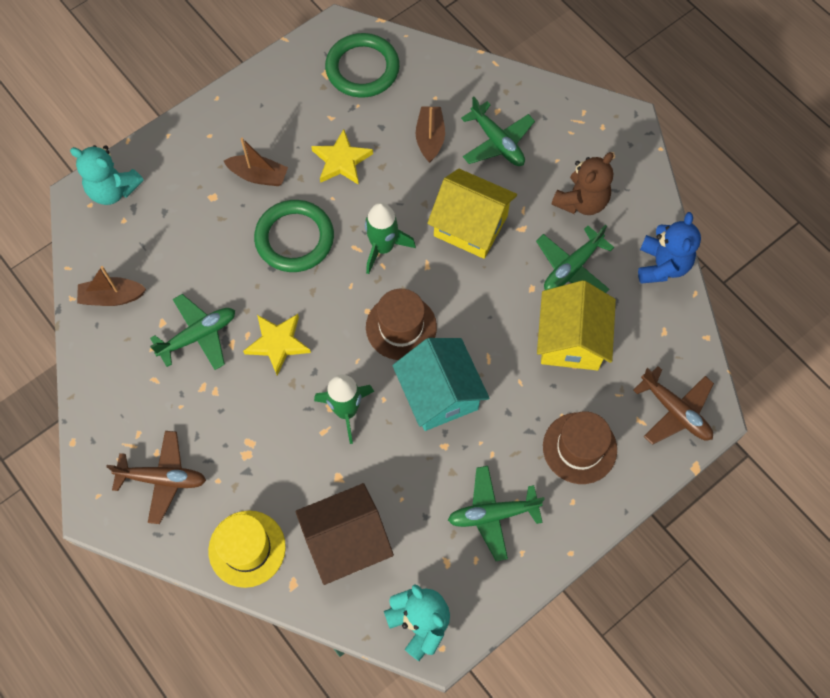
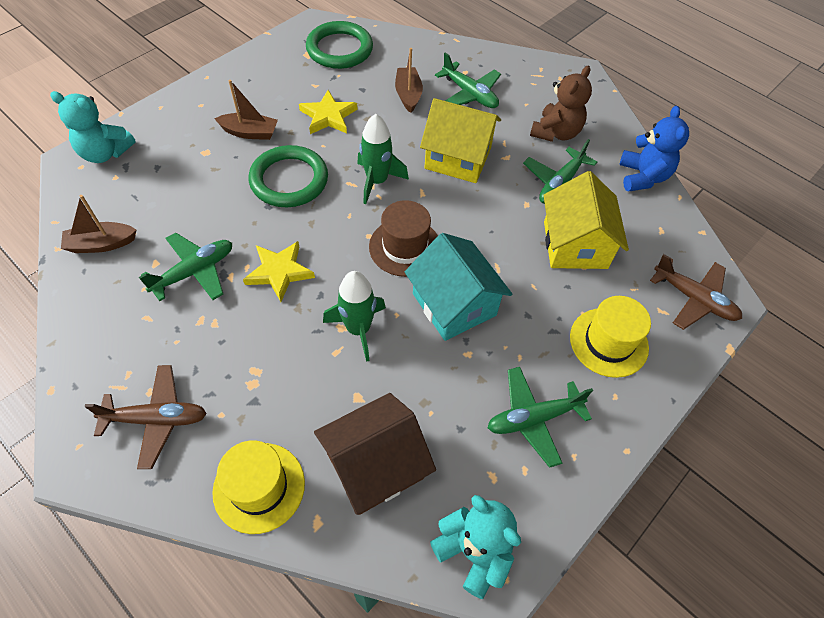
camera: 10 degrees left, 10 degrees down
(579, 448) = (608, 342): brown hat -> yellow hat

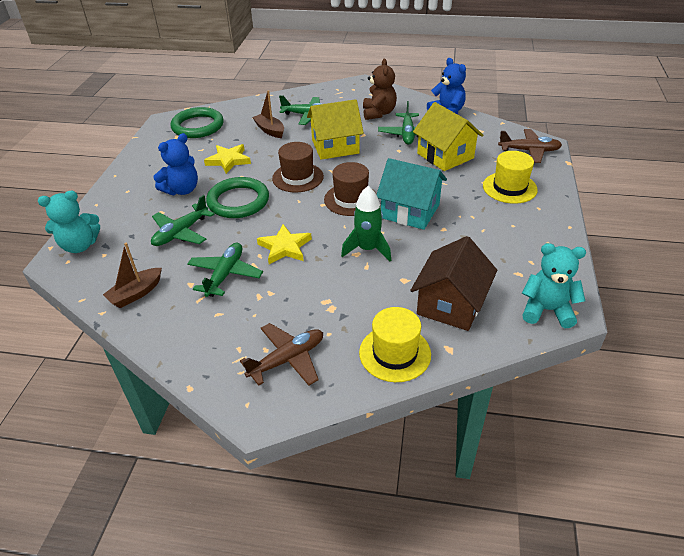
camera: 30 degrees left, 15 degrees down
(250, 132) = (182, 190): brown boat -> blue teddy bear
(377, 181) = (298, 177): green rocket -> brown hat
(533, 418) = (510, 238): green plane -> green plane (181, 232)

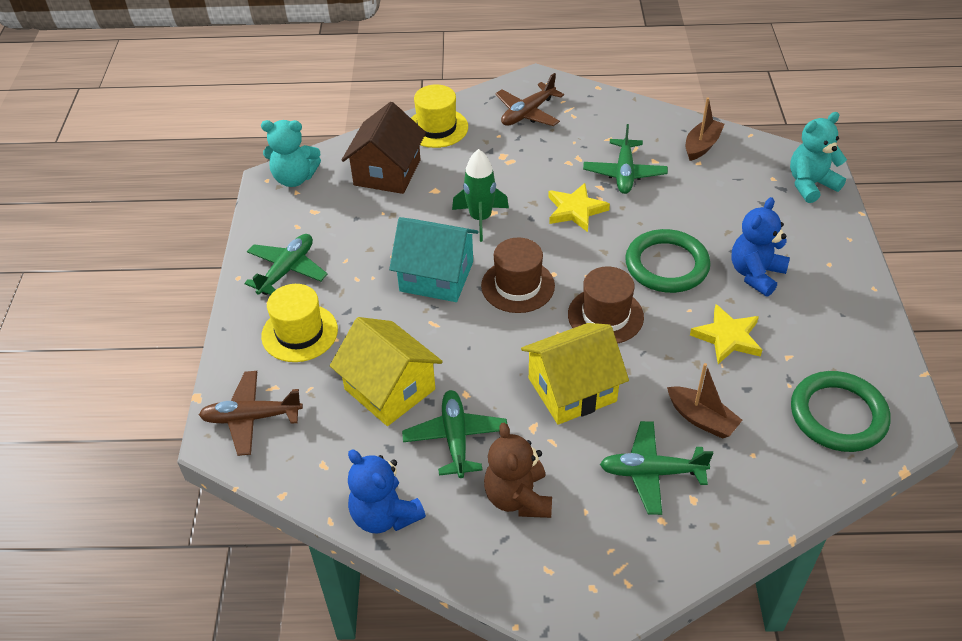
camera: 170 degrees right, 5 degrees up
(181, 232) = (707, 213): green plane -> green plane (287, 270)

